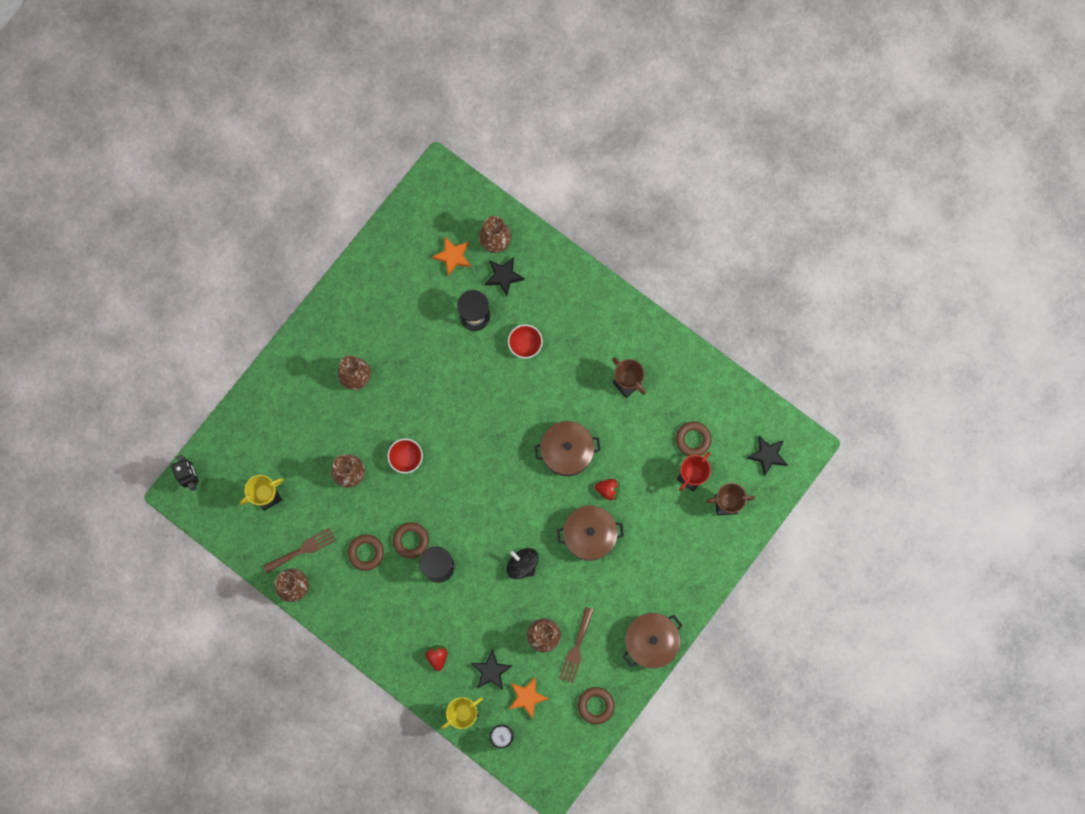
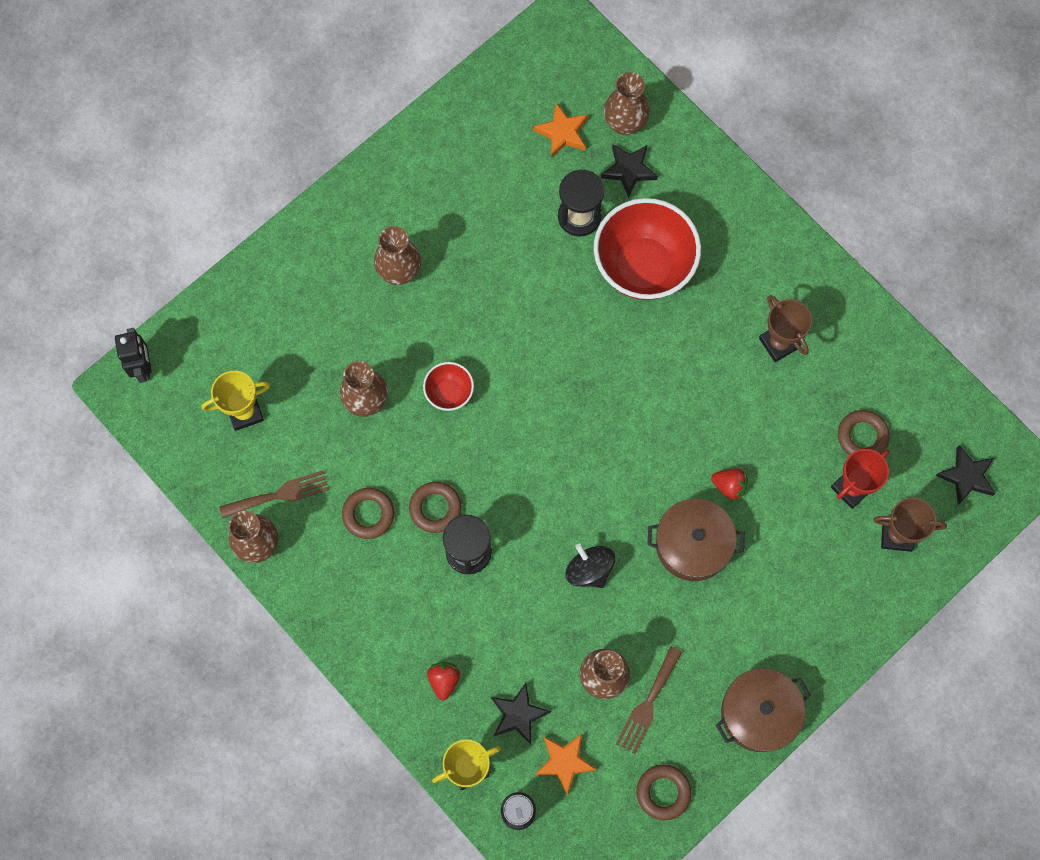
camera: 10 degrees right, 5 degrees down
(525, 345) = (643, 267): red bowl -> red bowl, size x2.12
(567, 451) = (679, 422): brown pot -> none

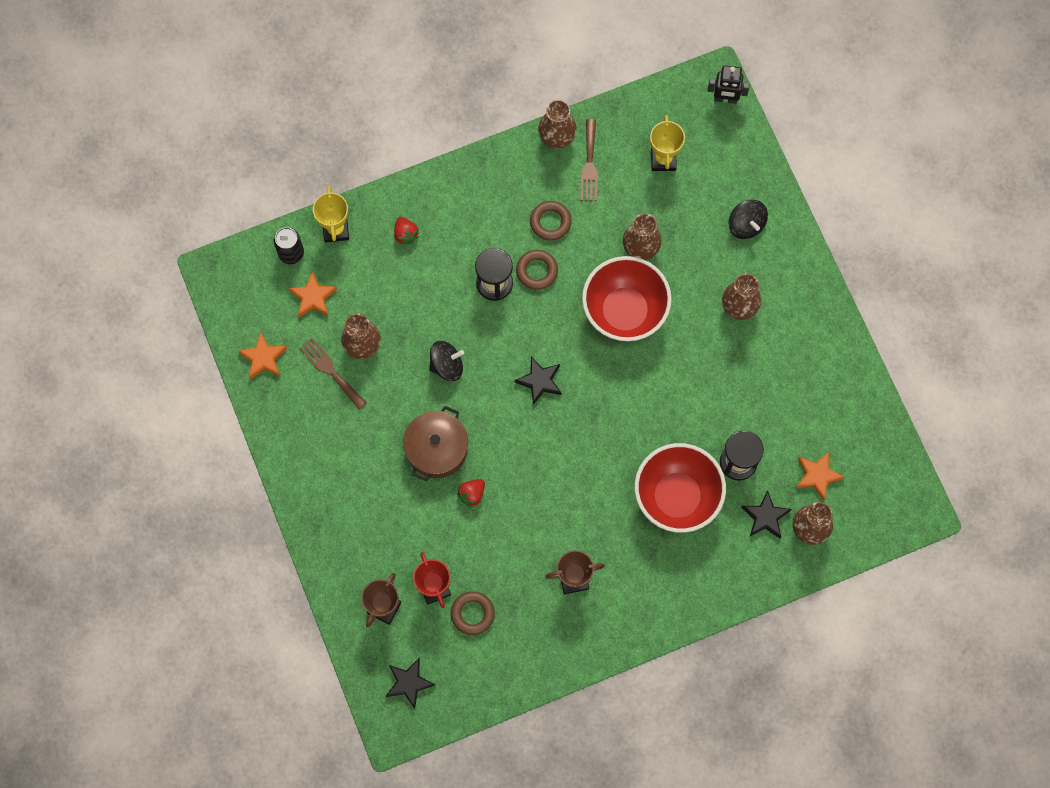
camera: 110 degrees right, 0 degrees up
(296, 295) = (746, 225): none -> black spinning top
(444, 680) = (405, 234): red strawberry -> red strawberry turned 45 degrees clockwise
(449, 393) = (624, 311): red bowl -> red bowl, size x2.12
(518, 715) = (360, 277): black star -> black star (539, 381)
(663, 792) = (263, 358): brown ring -> orange star
(759, 713) = (291, 448): brown pot -> none

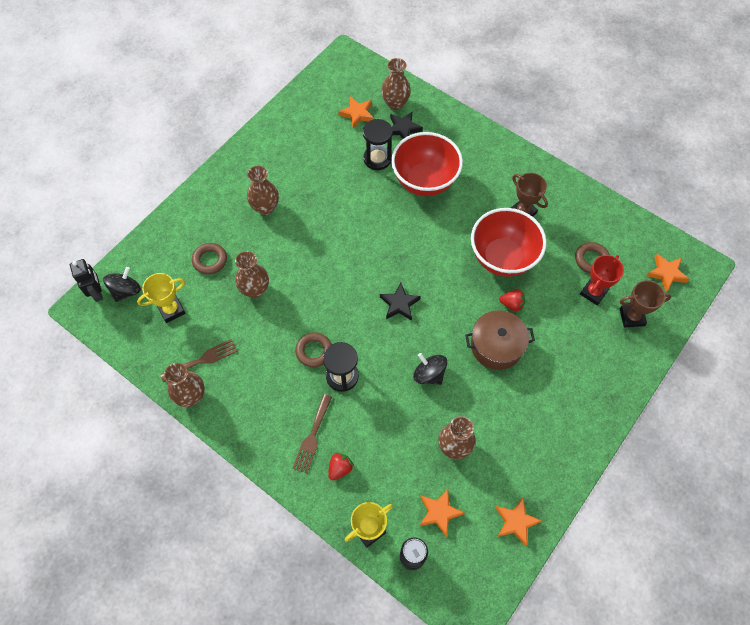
camera: 120 degrees left, 10 degrees down
(330, 371) = (490, 459): brown fork -> brown fork (312, 437)
(409, 683) = (666, 273): black star -> orange star
(550, 222) = (267, 363): brown ring -> brown ring (210, 260)
(624, 311) = (311, 276): red bowl -> red bowl (502, 258)
(746, 225) = (198, 232): black spinning top -> black spinning top (126, 291)

